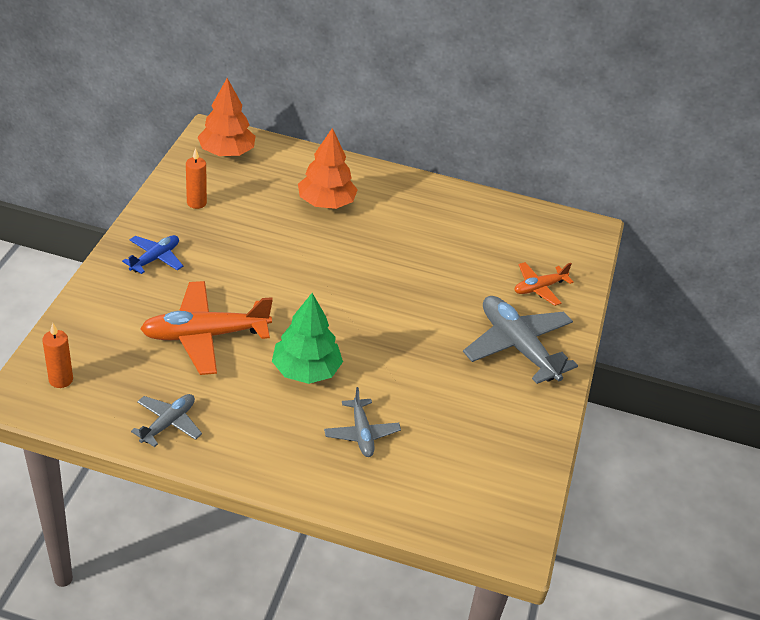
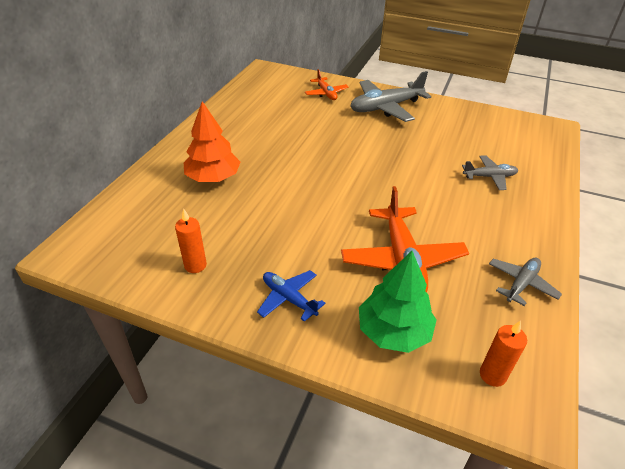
camera: 80 degrees left, 0 degrees up
(168, 423) = (521, 284): grey plane -> grey plane turned 90 degrees clockwise
(227, 152) = (108, 241): orange tree -> none
(306, 370) = (432, 200): green tree -> green tree (394, 331)

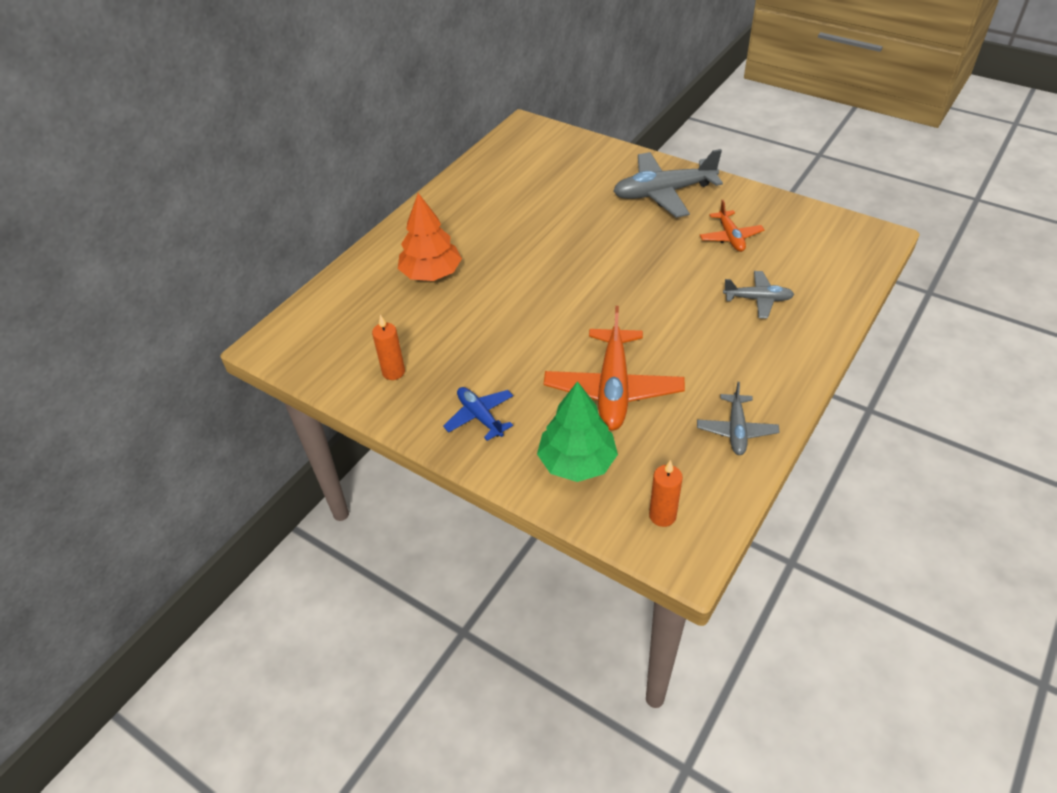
camera: 15 degrees right, 5 degrees up
(326, 93) = (593, 167): orange plane -> orange plane (730, 237)
(521, 284) = (736, 430): grey plane -> grey plane turned 135 degrees clockwise

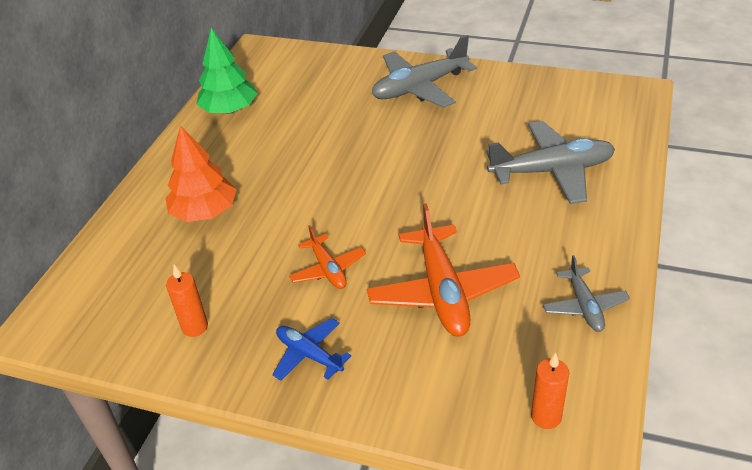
camera: 15 degrees left, 5 degrees down
(577, 462) = (433, 380): green tree -> green tree (229, 110)
(730, 237) = (501, 117): orange plane -> orange plane (328, 269)
(758, 299) = (551, 171): grey plane -> grey plane, size x1.81

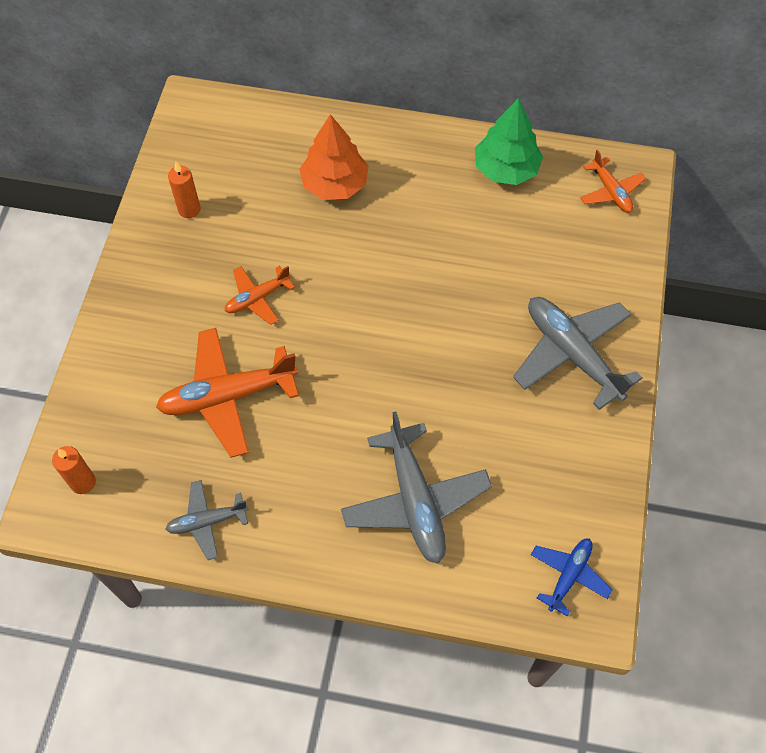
camera: 80 degrees right, 20 degrees up
(273, 61) = (610, 191): none -> orange plane
(309, 354) = (156, 298): blue plane -> blue plane (569, 576)

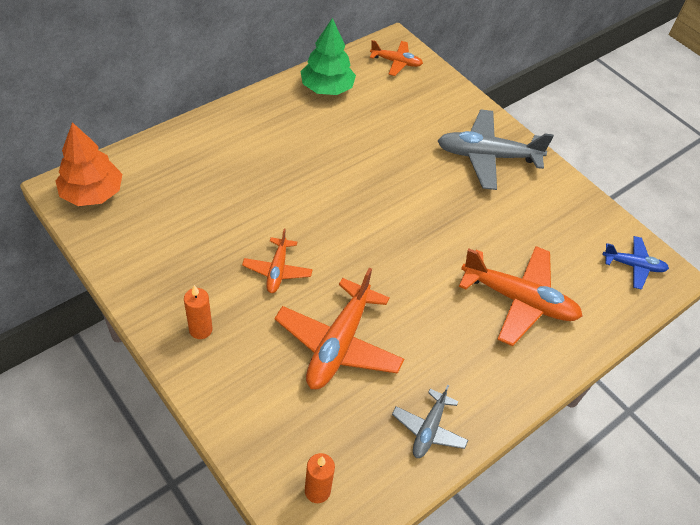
camera: 55 degrees left, 10 degrees down
(189, 209) = (155, 255): orange candle -> orange candle (200, 329)
(335, 184) = (236, 167): orange tree -> orange tree (92, 193)
(415, 500) = (518, 300): grey plane -> orange plane
(569, 576) = (633, 266): blue plane -> blue plane turned 120 degrees clockwise

